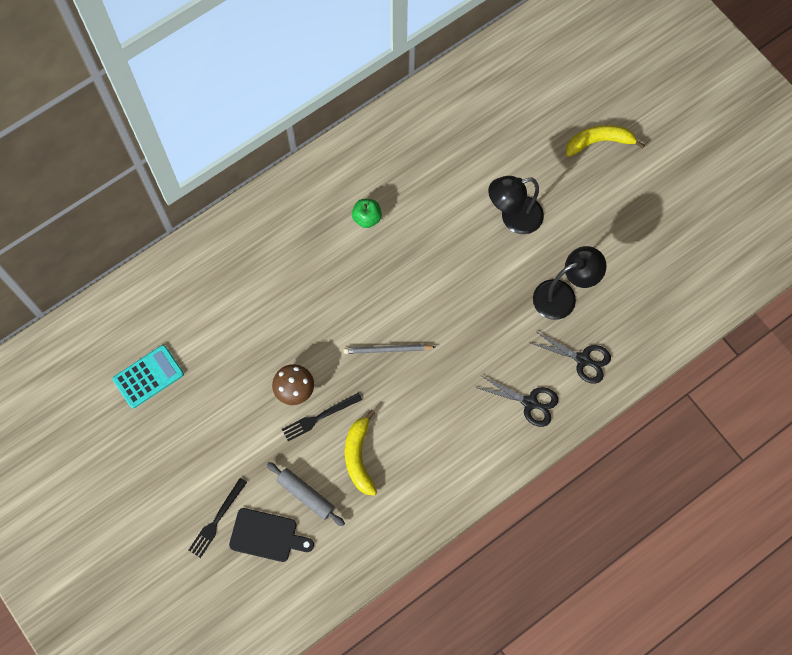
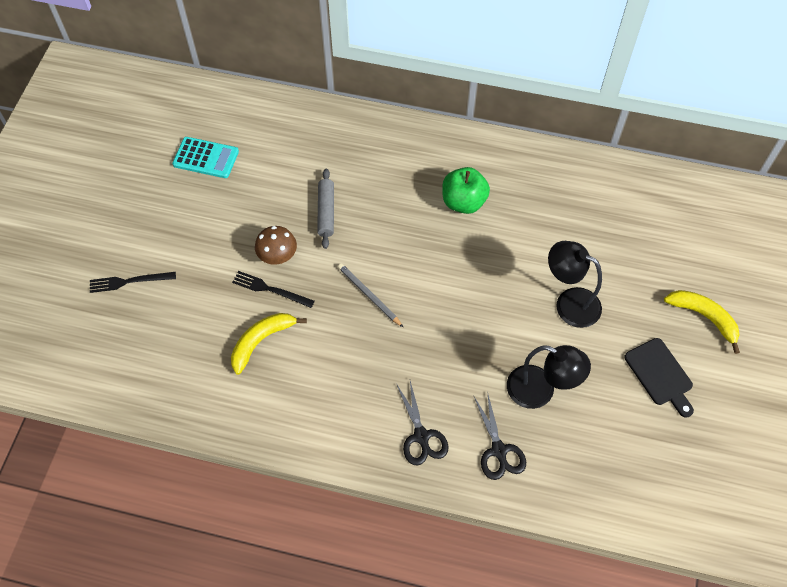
camera: 50 degrees right, 10 degrees down
(267, 535) = (143, 324): black cutting board -> black cutting board (660, 375)
(305, 495) = (198, 327): grey rolling pin -> grey rolling pin (326, 212)
(367, 218) = (463, 202): green apple -> green apple, size x1.56

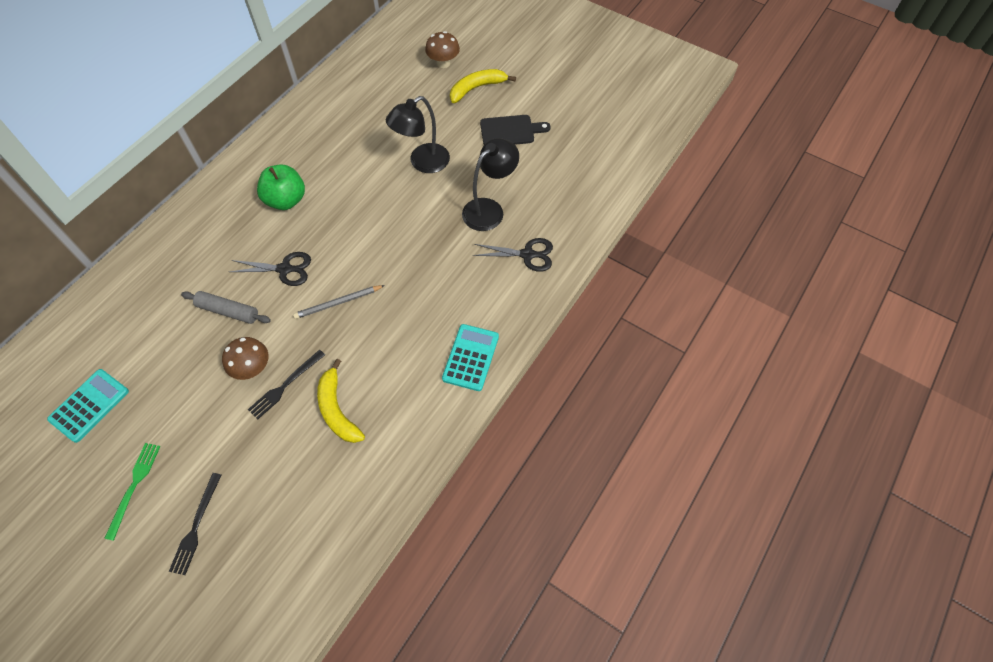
camera: 70 degrees left, 0 degrees up
(149, 223) = (134, 486): none -> green fork
(355, 437) = (471, 357): none -> turquoise calculator
(421, 436) = (492, 306): black scissors -> black scissors (285, 269)
(722, 269) = (443, 63): none -> brown mushroom

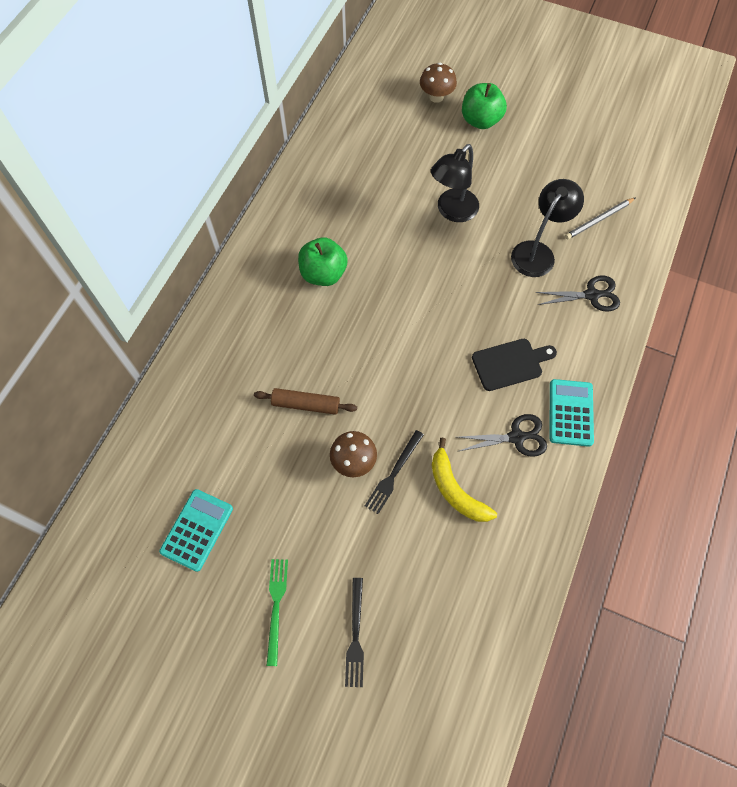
camera: 10 degrees left, 5 degrees up
(228, 311) = (306, 404): grey rolling pin -> brown rolling pin
(285, 269) = (349, 349): black scissors -> black scissors (517, 437)
(338, 303) = (417, 377): grey pencil -> grey pencil (599, 220)
(477, 88) = (480, 120): yellow banana -> green apple
(510, 131) = (530, 163): black cutting board -> black cutting board (510, 363)

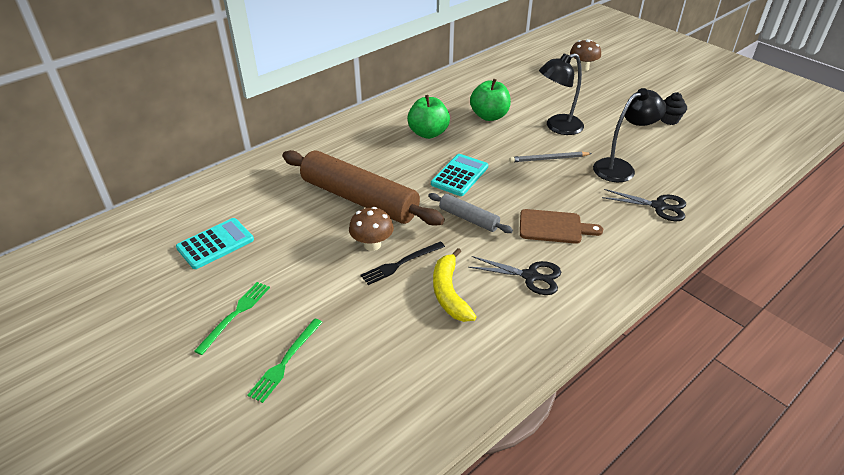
camera: 25 degrees right, 25 degrees down
(306, 404) = (359, 199): brown rolling pin -> brown rolling pin, size x2.08
(355, 635) = (285, 361): black fork -> green fork
(427, 386) = (468, 219): none -> grey rolling pin
(480, 120) = (612, 87): green apple -> green apple (489, 116)
(510, 363) = (554, 227): black cutting board -> brown cutting board
(556, 157) = (669, 120): none -> black cupcake
(570, 413) = (594, 276): turquoise calculator -> turquoise calculator (460, 175)
(599, 220) = (690, 163): grey pencil -> grey pencil (548, 159)

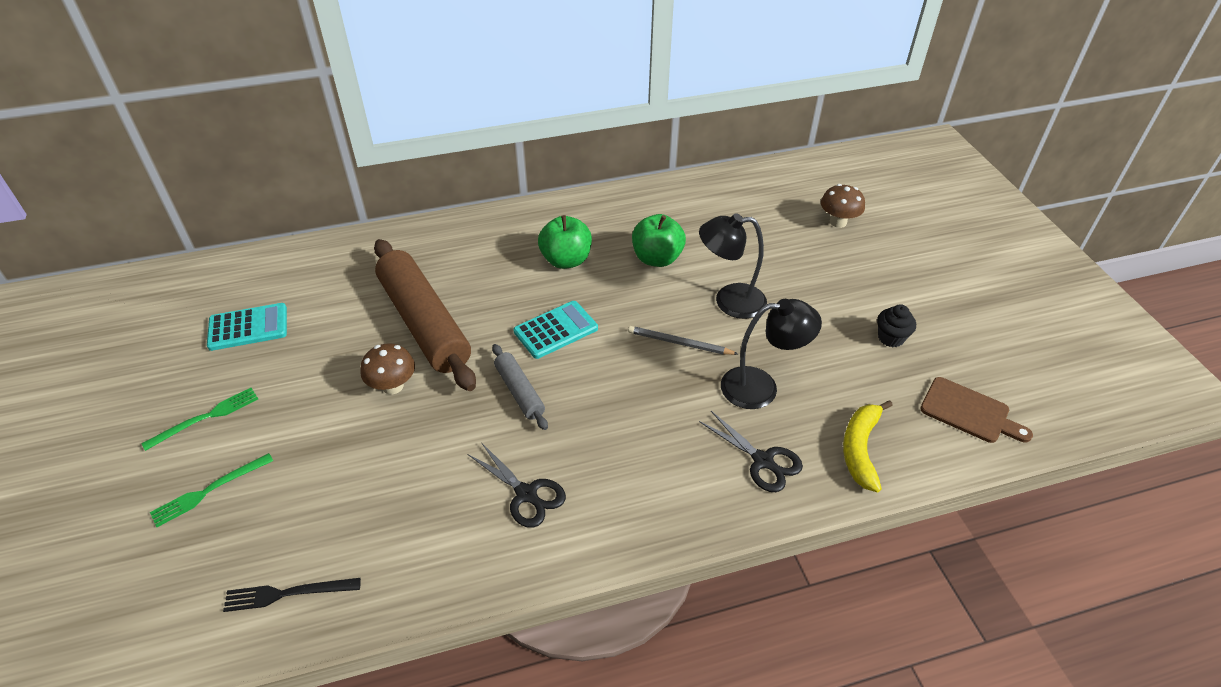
camera: 25 degrees right, 5 degrees up
(401, 264) = (403, 421): black fork -> black fork (287, 594)
(449, 293) = (423, 478): yellow banana -> yellow banana (860, 449)
(554, 227) = (607, 440): brown cutting board -> brown cutting board (969, 412)

